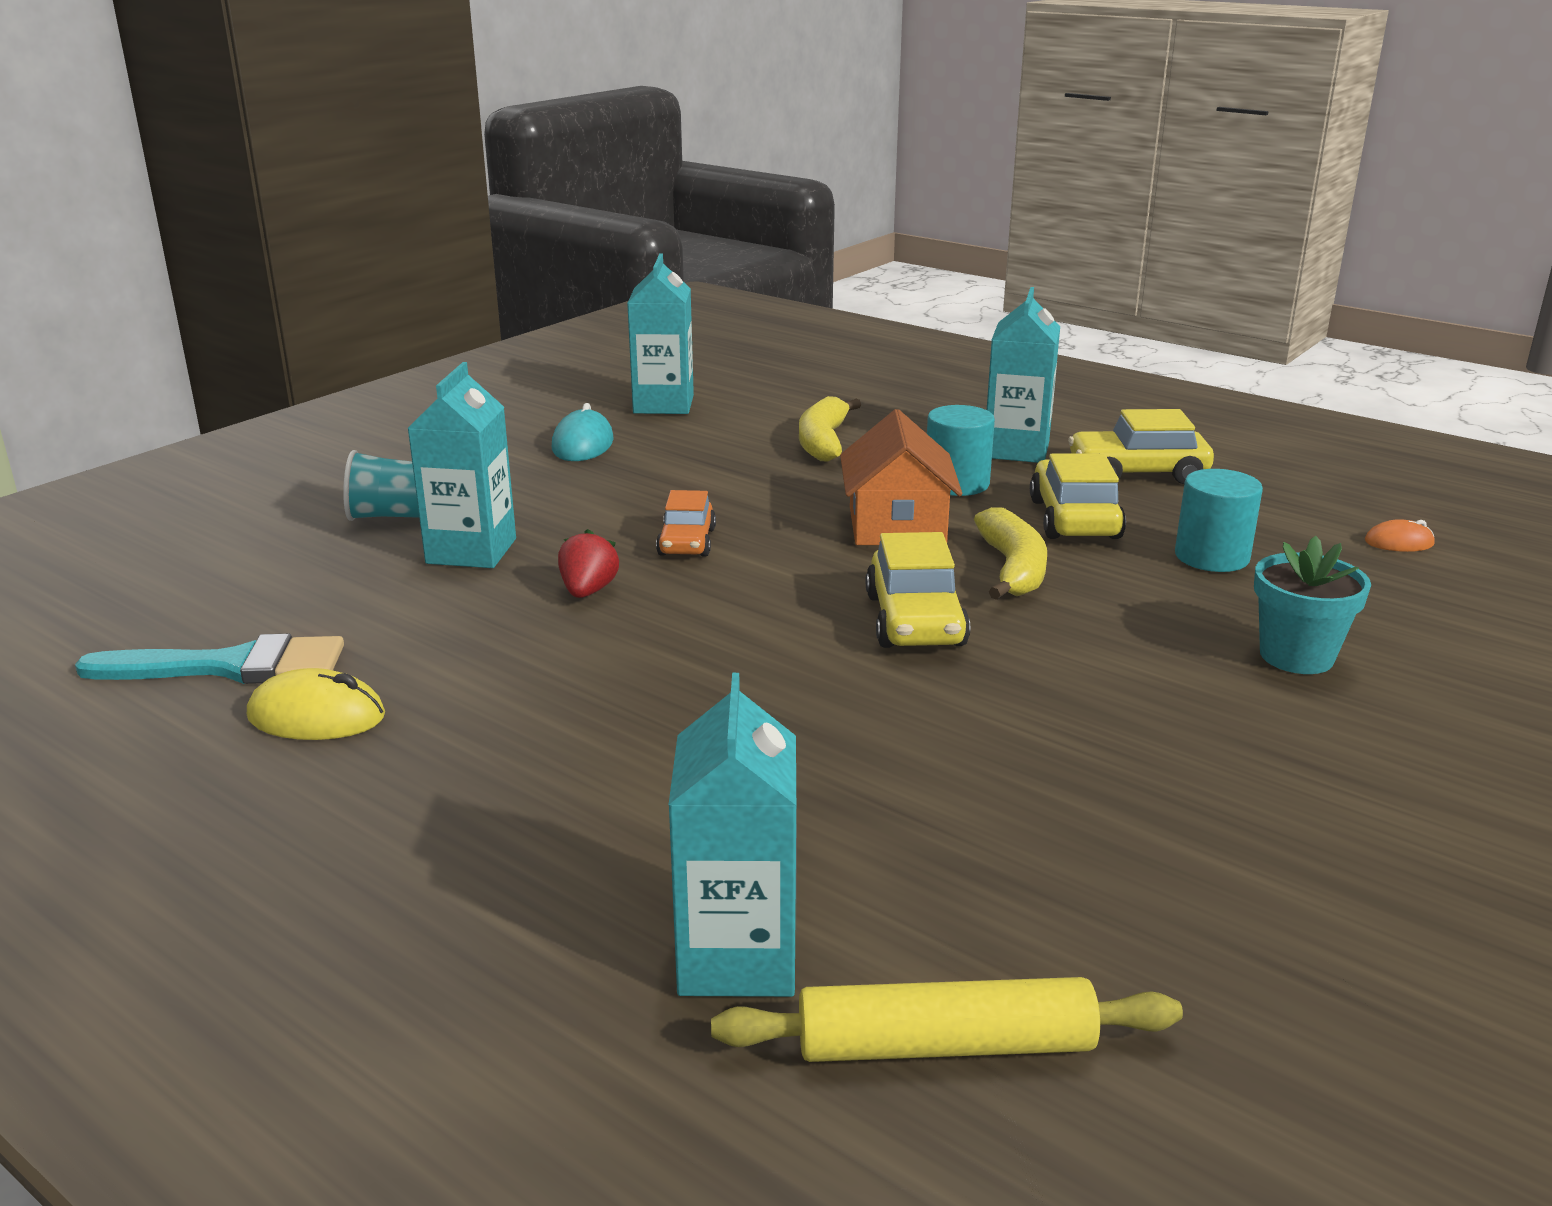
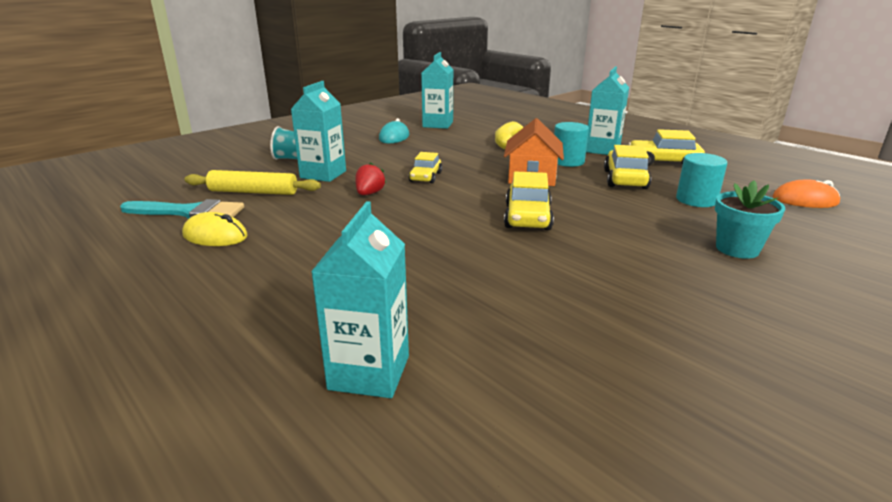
camera: 10 degrees right, 0 degrees up
(687, 542) = (425, 177): orange car -> yellow car
(945, 1044) = (472, 438): yellow rolling pin -> yellow rolling pin (253, 192)
(1012, 569) = (586, 198): yellow banana -> none
(1399, 543) = (805, 200): orange mouse -> orange mouse, size x1.64

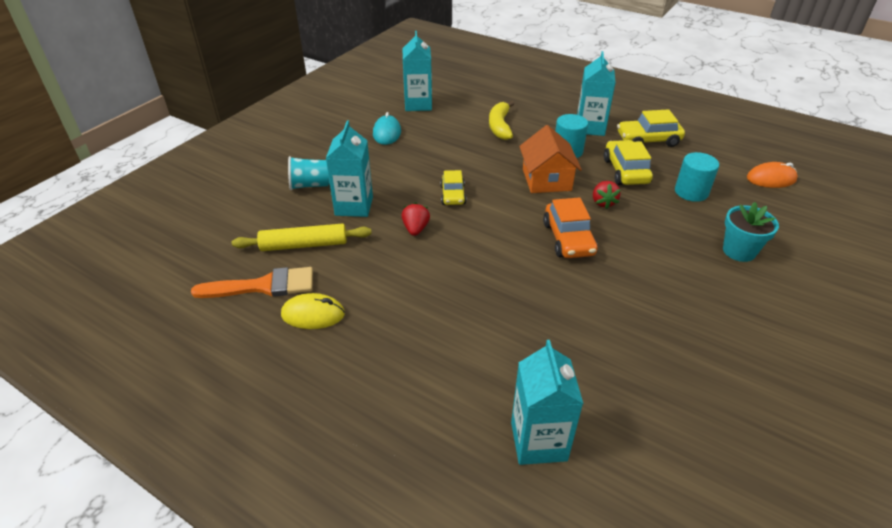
camera: 15 degrees left, 15 degrees up
(189, 212) = (263, 286): turquoise brush -> orange brush
(527, 217) = (568, 239): yellow car -> orange car
(585, 197) = (603, 202): none -> red strawberry

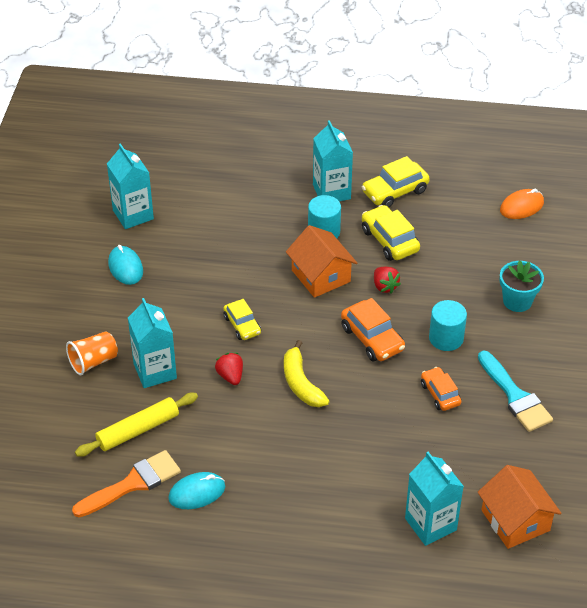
camera: 25 degrees left, 5 degrees up
(310, 185) = (93, 361): turquoise cup -> orange cup
(313, 314) = (197, 493): yellow mouse -> turquoise mouse
(500, 126) = (239, 219): yellow banana -> yellow banana (301, 383)
(616, 308) = (440, 394): none -> orange car
(650, 479) = (515, 520): none -> orange house
(691, 192) = (457, 247): turquoise cylinder -> turquoise cylinder (446, 338)
(703, 337) = (515, 396): none -> turquoise brush

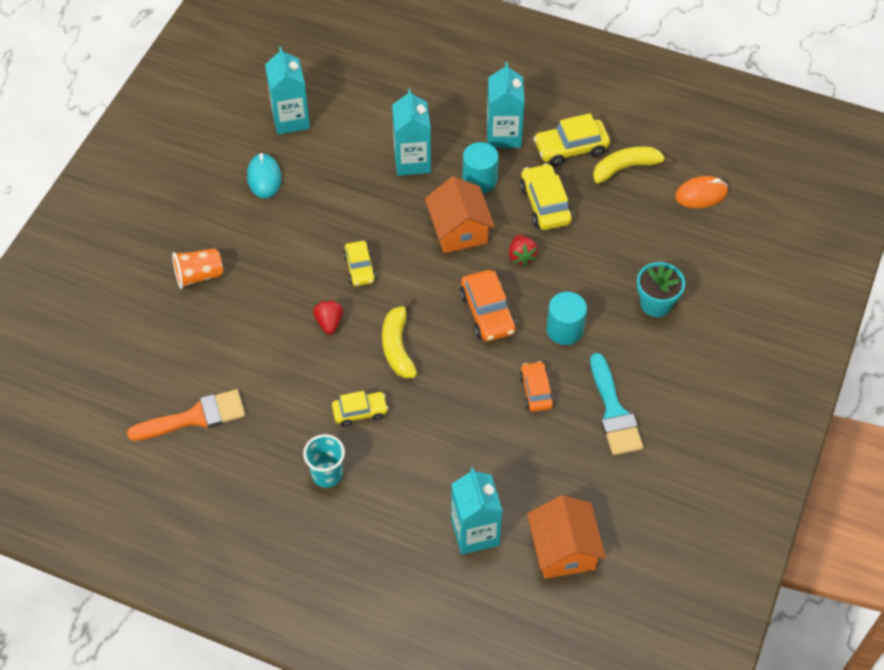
camera: 15 degrees right, 10 degrees up
(138, 430) = (218, 360): yellow rolling pin -> none
(155, 371) = (256, 300): turquoise carton -> turquoise carton (412, 161)
(197, 493) = (254, 442): turquoise mouse -> none
(276, 505) = (327, 474): none -> turquoise cup
(287, 445) = (360, 412): none -> yellow car
(449, 198) = (626, 168): none -> yellow banana

